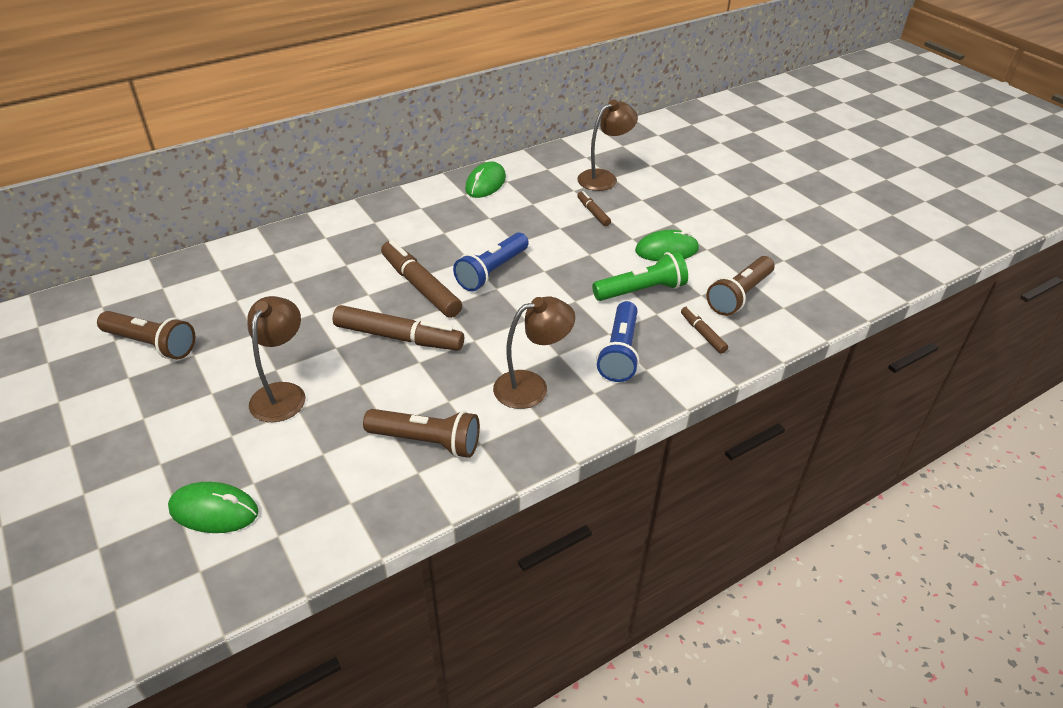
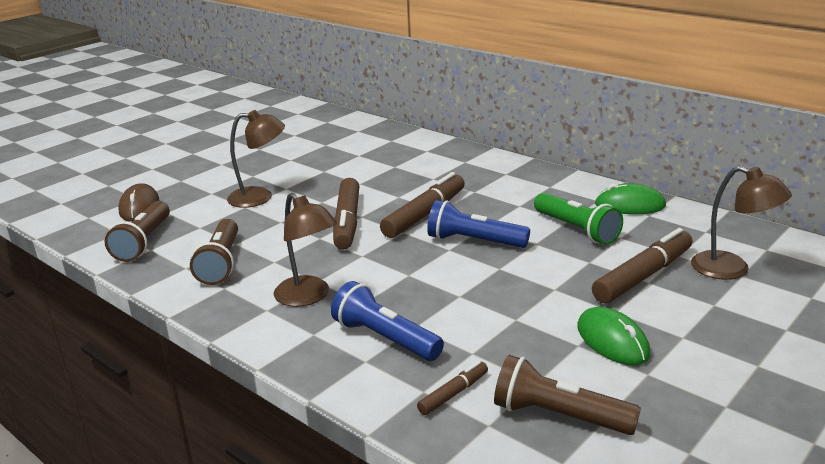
camera: 75 degrees right, 15 degrees down
(151, 344) = (294, 145): brown flashlight -> brown flashlight (143, 242)
(214, 511) = (139, 207): green mouse -> brown mouse
(593, 212) = (643, 276): brown marker -> brown marker, size x1.97
(619, 352) = (385, 338): blue flashlight -> blue flashlight turned 45 degrees clockwise
(641, 291) = (509, 335): green flashlight -> green flashlight (577, 230)

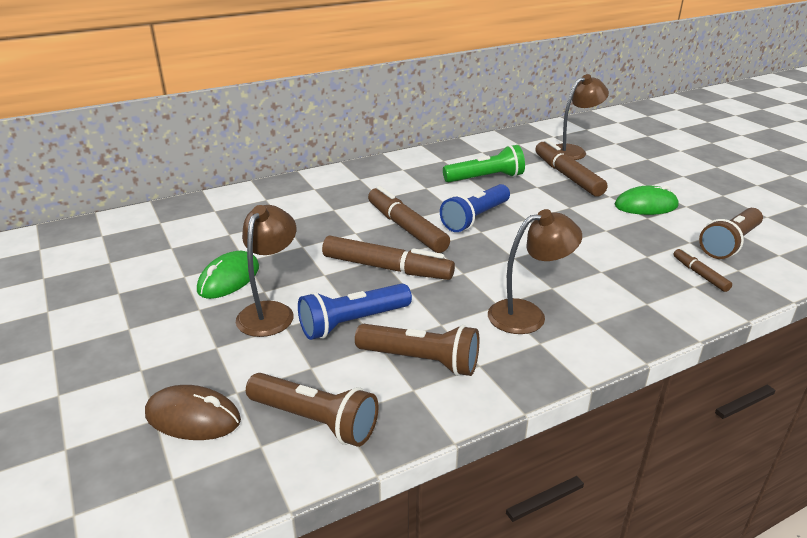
camera: 70 degrees left, 5 degrees up
(385, 338) = (615, 288): blue flashlight -> blue flashlight (352, 322)
(629, 205) = (462, 153): green mouse -> green mouse (229, 279)

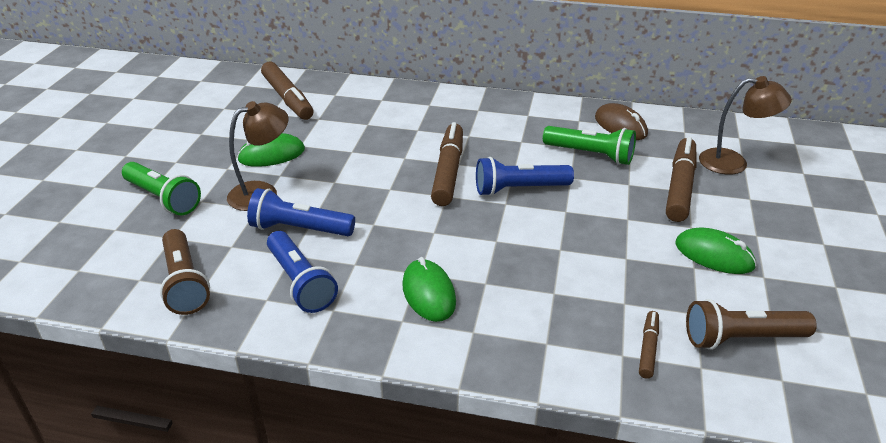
camera: 40 degrees right, 5 degrees up
(169, 365) = (163, 199): none -> green flashlight
(193, 417) = (131, 240): brown mouse -> brown mouse (620, 126)
(387, 268) = (383, 199): brown marker -> brown marker (288, 98)
(421, 361) = (300, 283): brown flashlight -> blue flashlight
(527, 314) = (429, 293): brown lamp -> green mouse

